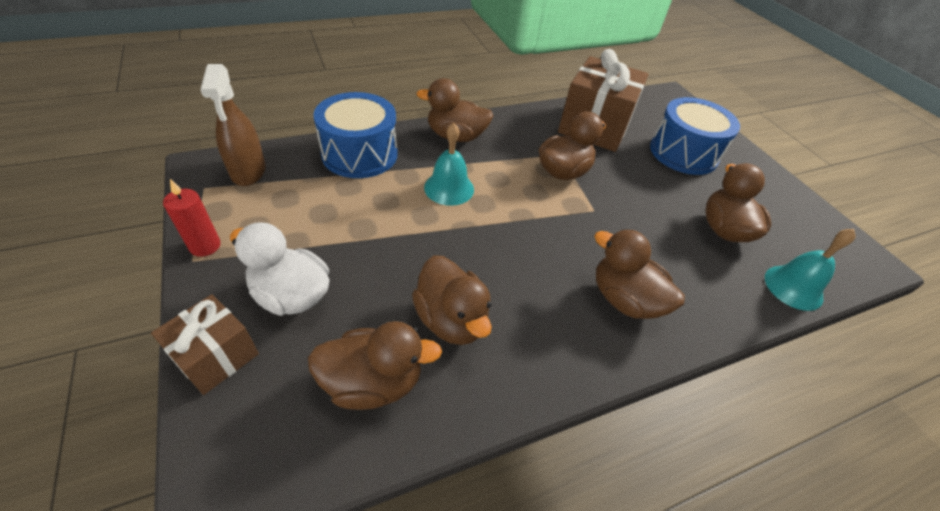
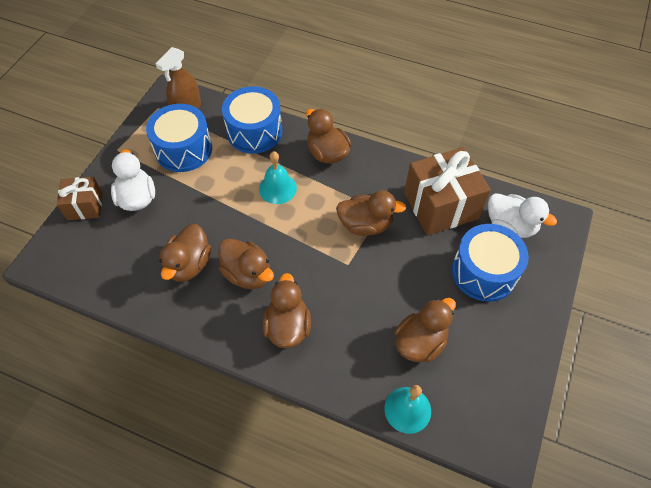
camera: 50 degrees right, 10 degrees up
(205, 246) = (128, 145): red candle -> none
(293, 210) = (183, 149): none -> blue drum
(373, 382) = (126, 266): brown duck -> brown duck (248, 274)
(652, 115) = (510, 226): none -> white duck

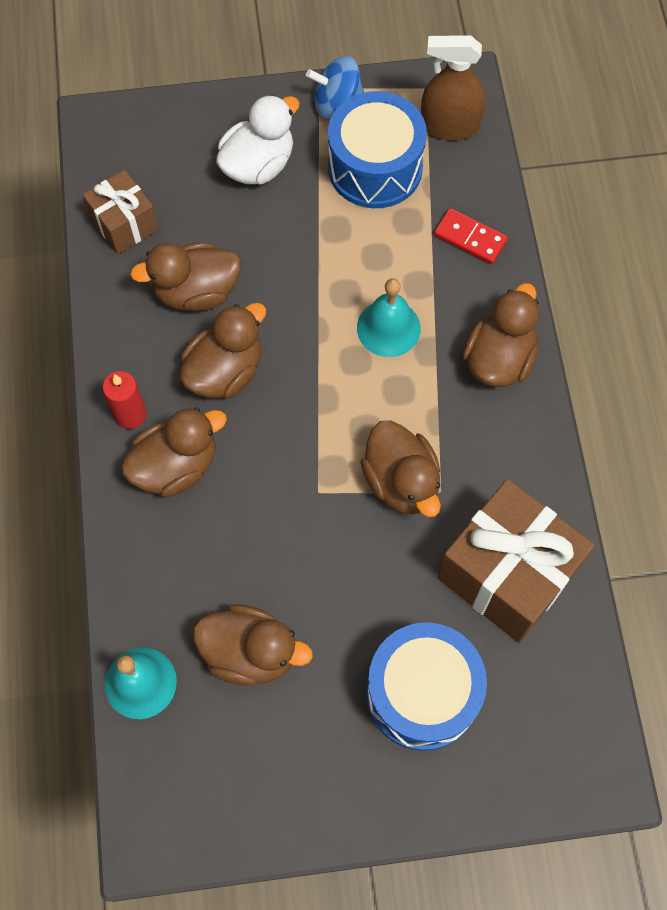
camera: 60 degrees right, 10 degrees up
(85, 206) = (207, 114): brown gift -> brown gift (124, 224)
(133, 147) = (337, 104): none -> blue spinning top
(239, 335) = (130, 414): none -> red candle
(248, 274) = (225, 371): brown duck -> brown duck turned 150 degrees counterclockwise
(254, 132) = (470, 238): blue drum -> red domino
(510, 226) = (536, 698): white duck -> none

